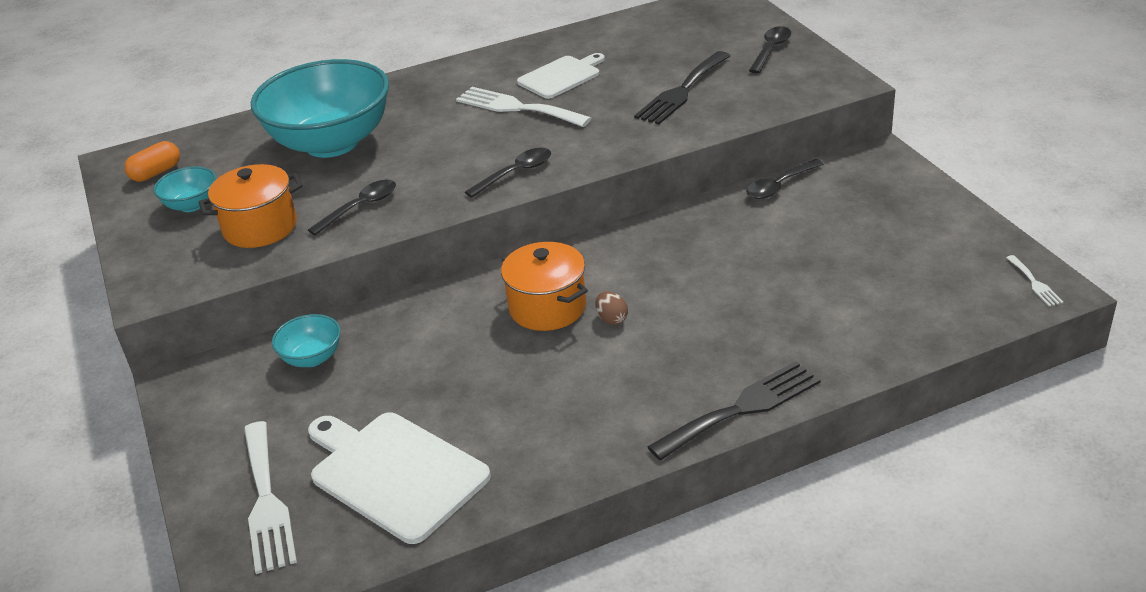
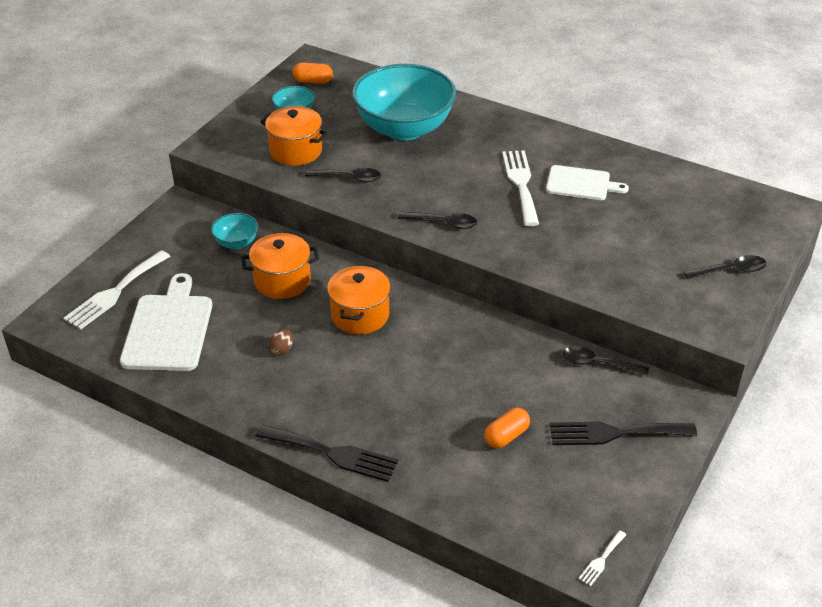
camera: 50 degrees right, 5 degrees up
(424, 345) = (282, 281): none -> orange pot
(612, 319) = (372, 350): brown egg -> brown egg (282, 350)
(682, 91) = (621, 251): black fork -> black fork (615, 433)
(825, 277) = (506, 436): none -> orange capsule

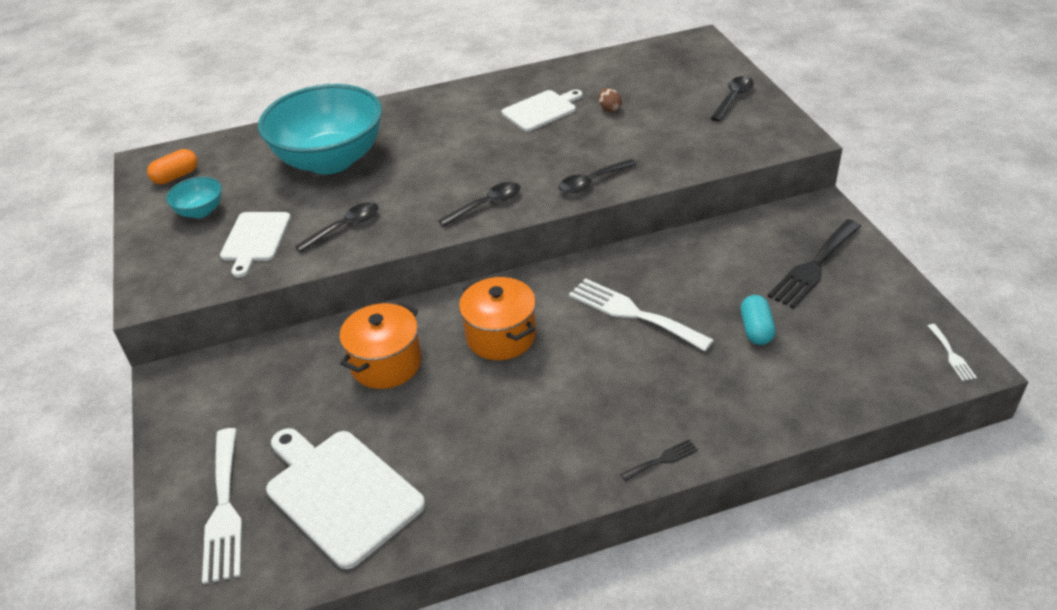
camera: 45 degrees left, 0 degrees up
(236, 243) = (287, 367): turquoise bowl -> none
(282, 350) = (480, 418): brown egg -> brown egg (609, 109)
(296, 151) = (255, 239): orange pot -> white cutting board
(332, 453) = (662, 460): black fork -> black fork, size x0.46
(506, 436) = (756, 329): orange capsule -> turquoise capsule
(521, 184) = (498, 138): white fork -> white fork (633, 313)
(598, 364) = (726, 231): black spoon -> black spoon (592, 182)

